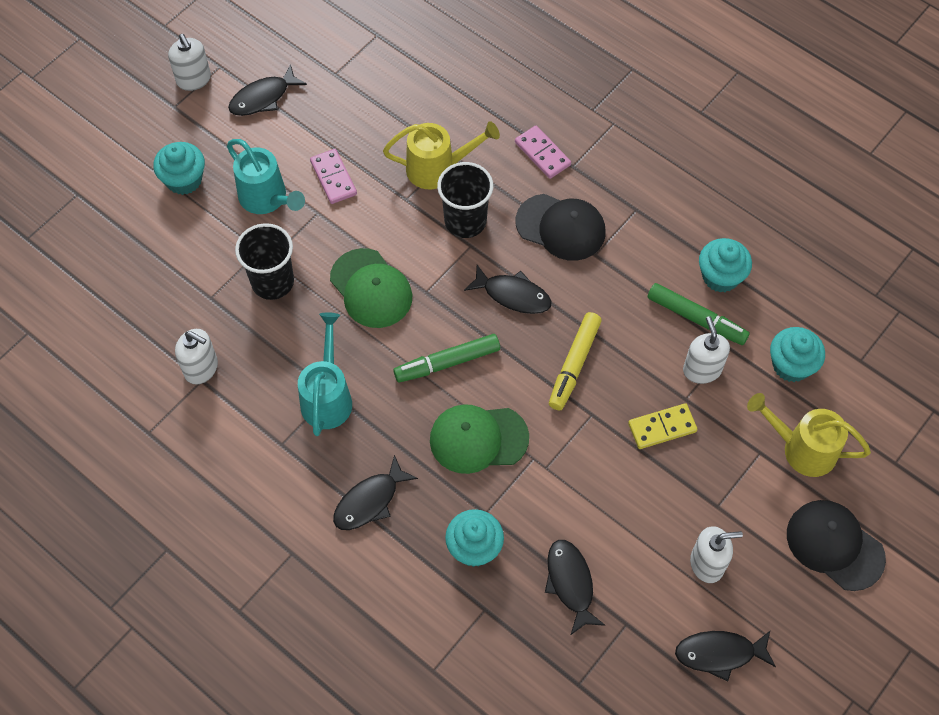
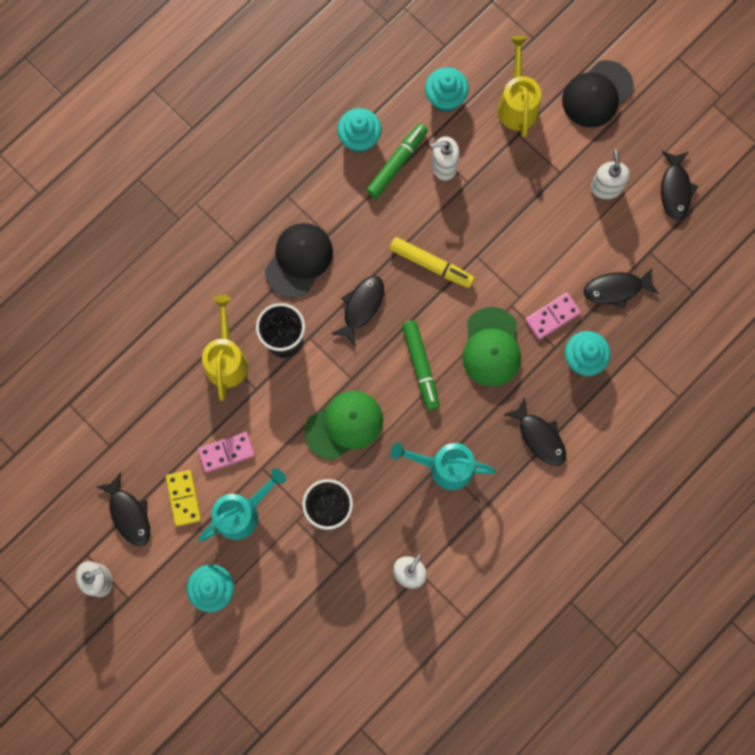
camera: 85 degrees left, 15 degrees up
(542, 154) = (221, 267): pink domino -> pink domino (552, 316)
(662, 427) = (492, 204): yellow domino -> yellow domino (183, 498)
(801, 448) = (517, 103): yellow watering can -> yellow watering can turned 150 degrees clockwise

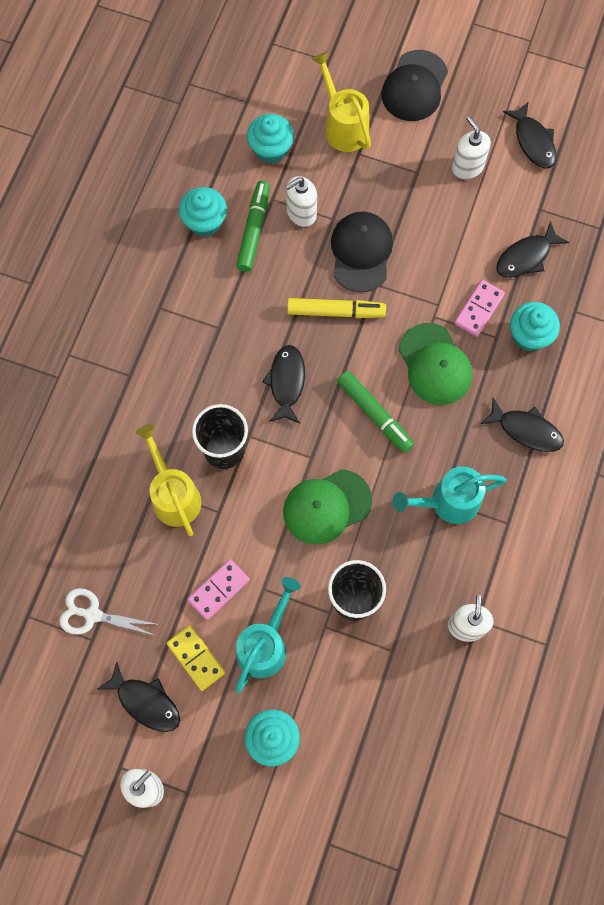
camera: 25 degrees left, 5 degrees down
(119, 426) = (92, 614): none -> white scissors
(299, 260) = (201, 364): black cap -> black cap (361, 252)
(344, 425) = (326, 507): green cap -> green cap turned 150 degrees counterclockwise

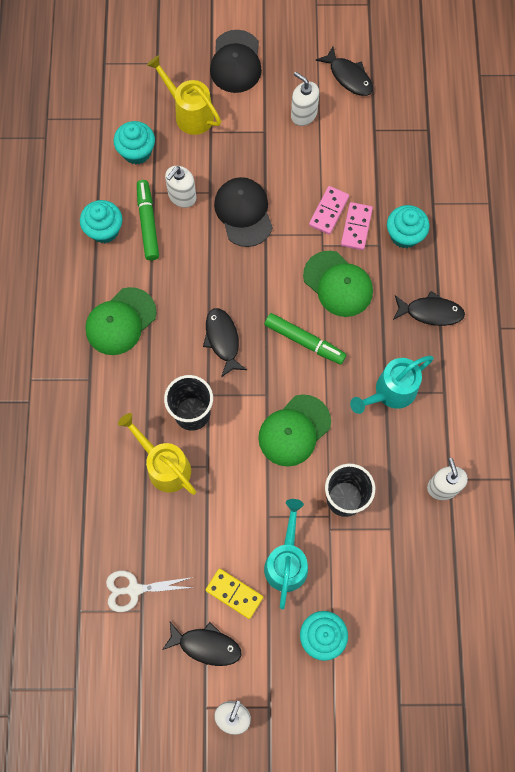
camera: 20 degrees left, 0 degrees up
(185, 325) = (120, 321): none -> green cap
(218, 590) = (231, 530): pink domino -> pink domino (329, 211)
(335, 311) = (241, 268): yellow marker -> none
(526, 257) = (378, 172): black fish -> none

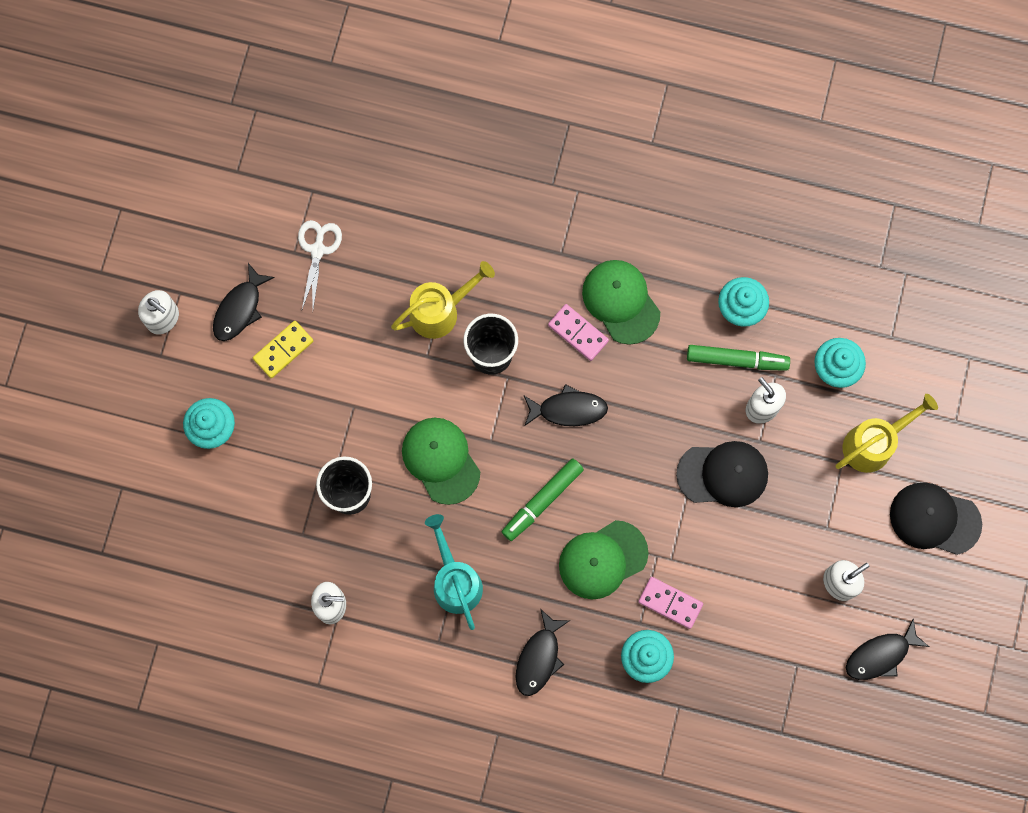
camera: 105 degrees right, 5 degrees up
(287, 561) = (301, 413): turquoise watering can -> none
(329, 211) = (699, 576): pink domino -> pink domino (578, 333)

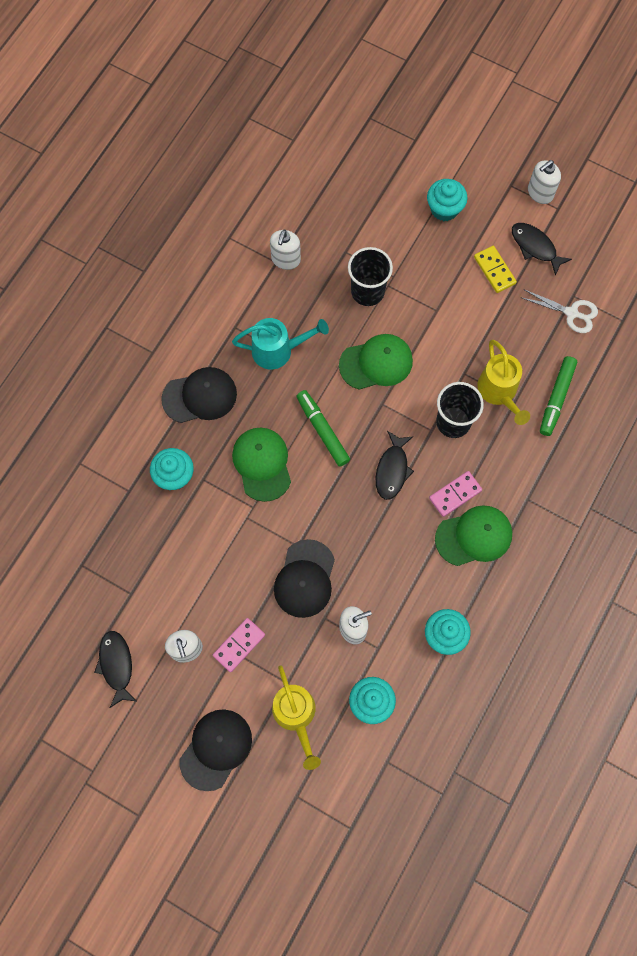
camera: 105 degrees right, 5 degrees down
(539, 658) = (200, 396): black fish -> black cap
(670, 603) = (212, 507): pink domino -> pink domino (239, 645)
(737, 360) = (400, 619): green marker -> green marker (556, 398)

